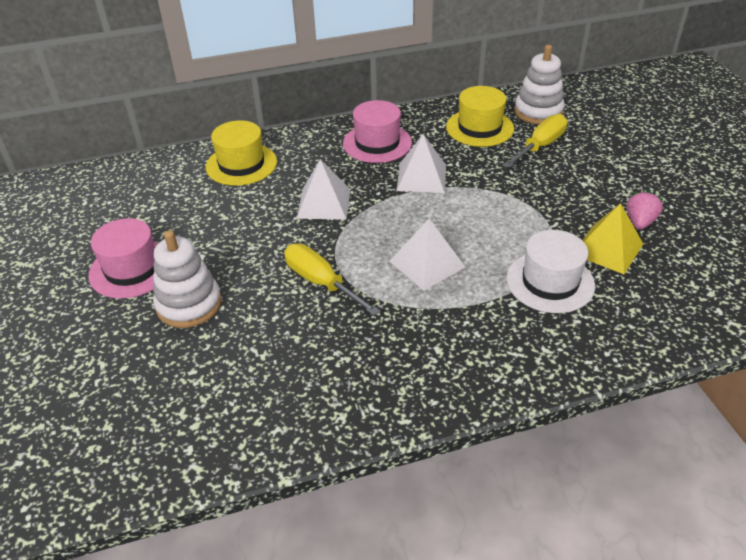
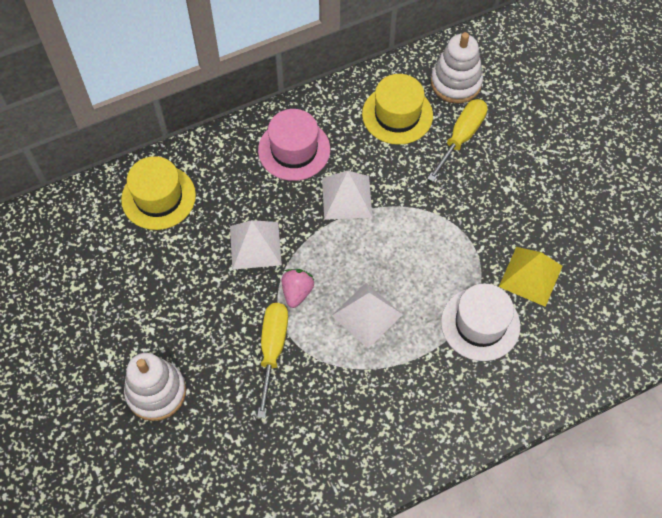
camera: 10 degrees left, 20 degrees up
(132, 269) = (88, 355): pink hat -> none
(321, 282) = (272, 350): yellow screwdriver -> yellow screwdriver turned 60 degrees clockwise
(639, 222) = (559, 237): pink strawberry -> pink strawberry (297, 292)

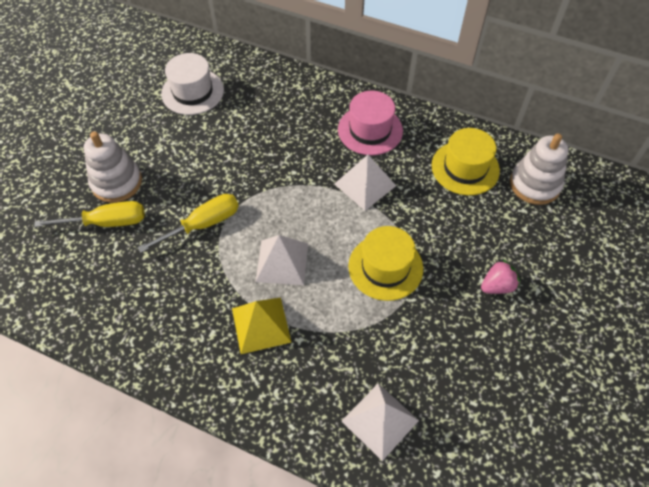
camera: 50 degrees right, 5 degrees down
(158, 197) = (260, 87): yellow hat -> yellow hat (385, 267)
(255, 245) = (274, 160): white pyramid -> white pyramid (380, 420)
(297, 292) = (261, 207): pink strawberry -> pink strawberry (497, 286)
(461, 137) = (492, 220): yellow screwdriver -> yellow screwdriver (107, 222)
(480, 324) = (345, 344): white hat -> white hat (192, 92)
(530, 276) = (423, 352): yellow pyramid -> yellow pyramid (261, 325)

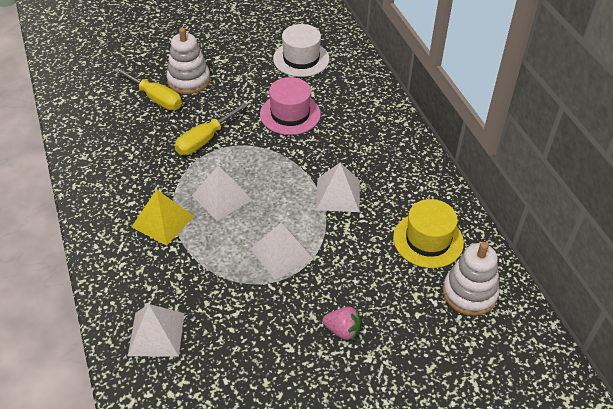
camera: 45 degrees right, 10 degrees down
(203, 224) = (205, 140): yellow screwdriver -> yellow screwdriver turned 120 degrees clockwise
(370, 130) = (390, 164): pink hat -> pink hat (290, 114)
(385, 267) = (281, 254): yellow hat -> white pyramid

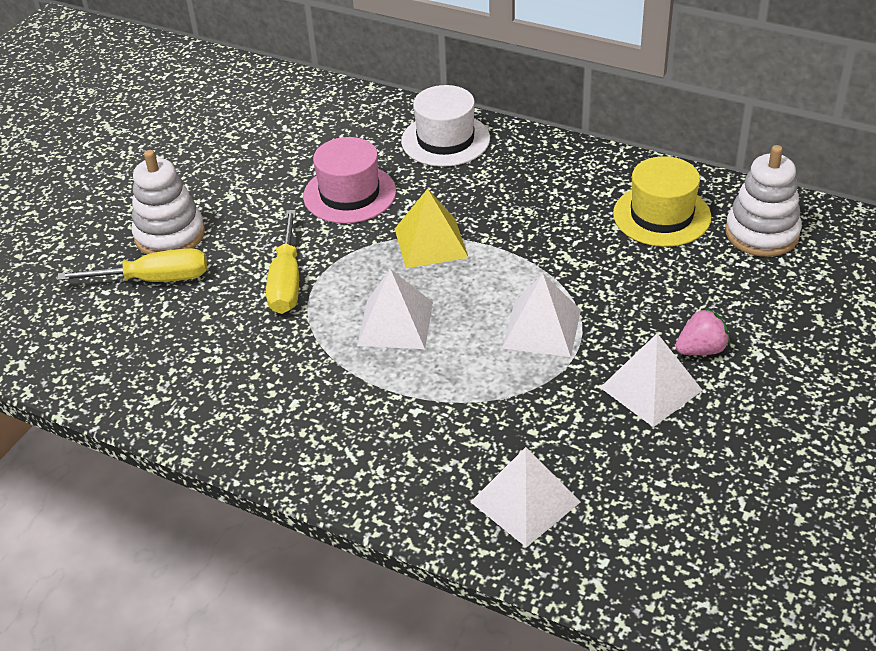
camera: 40 degrees left, 5 degrees down
(163, 221) = (363, 394): yellow pyramid -> yellow pyramid (431, 243)
(301, 59) = (279, 133): white hat -> white hat (445, 140)
(338, 194) = (517, 235): white pyramid -> white pyramid (651, 388)

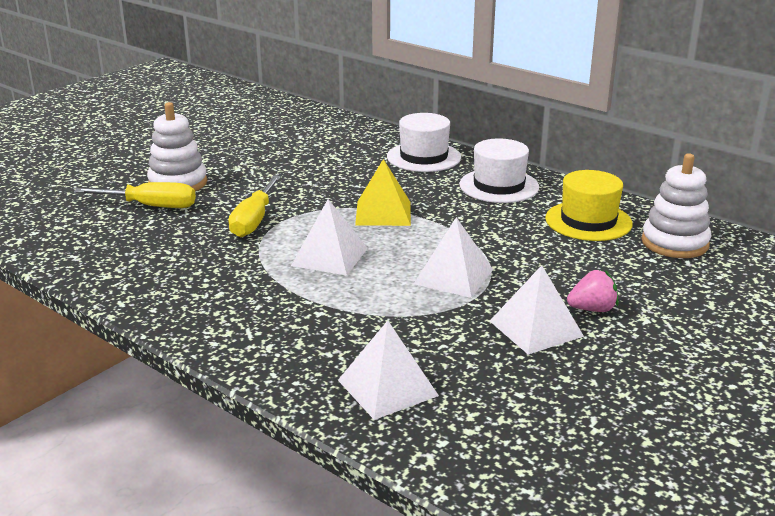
camera: 10 degrees right, 15 degrees down
(349, 194) = (331, 178): pink hat -> none
(547, 175) = (499, 186): none -> white hat

